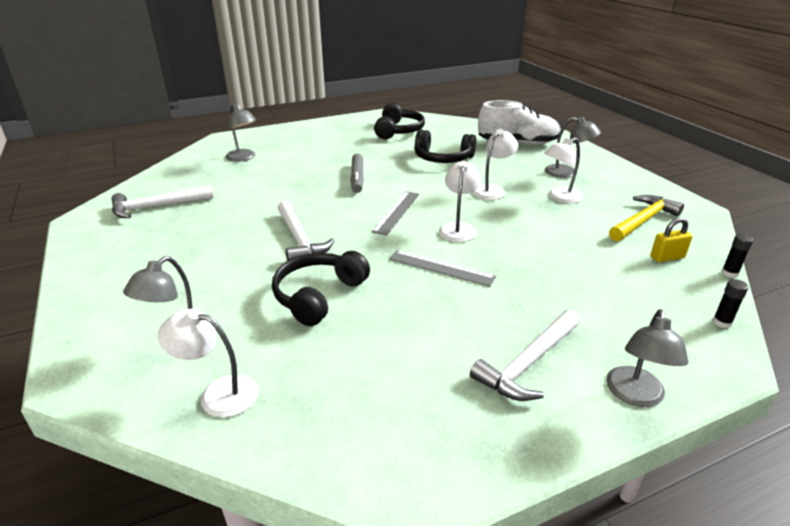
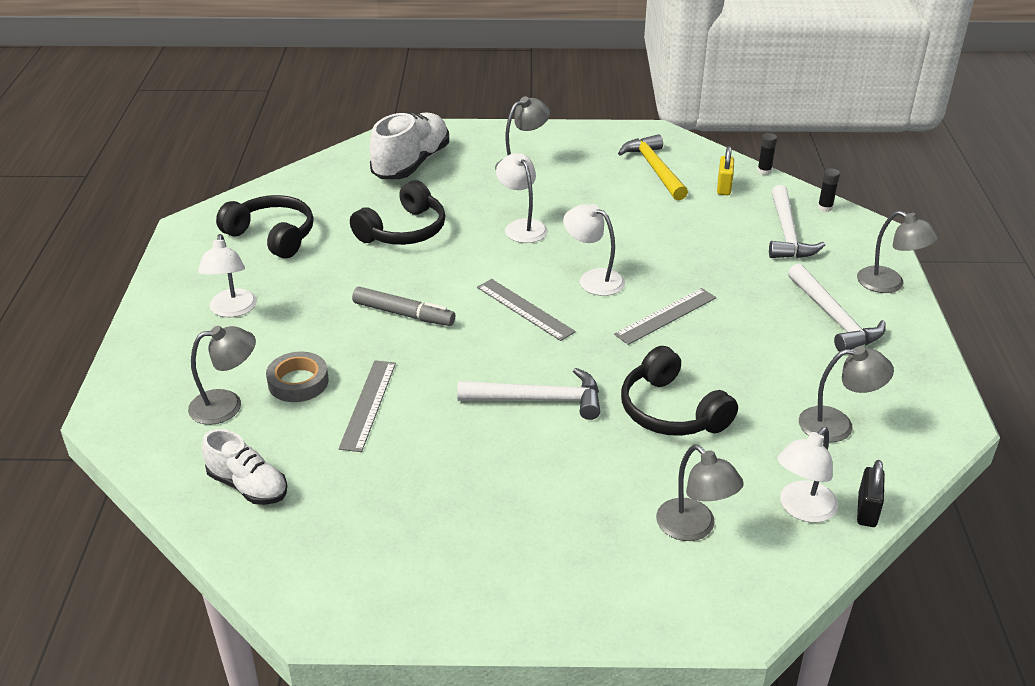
camera: 65 degrees left, 5 degrees up
(156, 207) = (338, 523): white hammer -> white hammer (787, 234)
(181, 178) = (248, 486): none -> white shoe
(229, 440) = (867, 510): none -> black padlock
(263, 189) = (368, 404): none -> grey ruler
(273, 168) = (298, 382): none -> grey tape
(353, 396) = (837, 425): none -> grey lamp
(560, 197) = (574, 193): white lamp -> white lamp (232, 310)

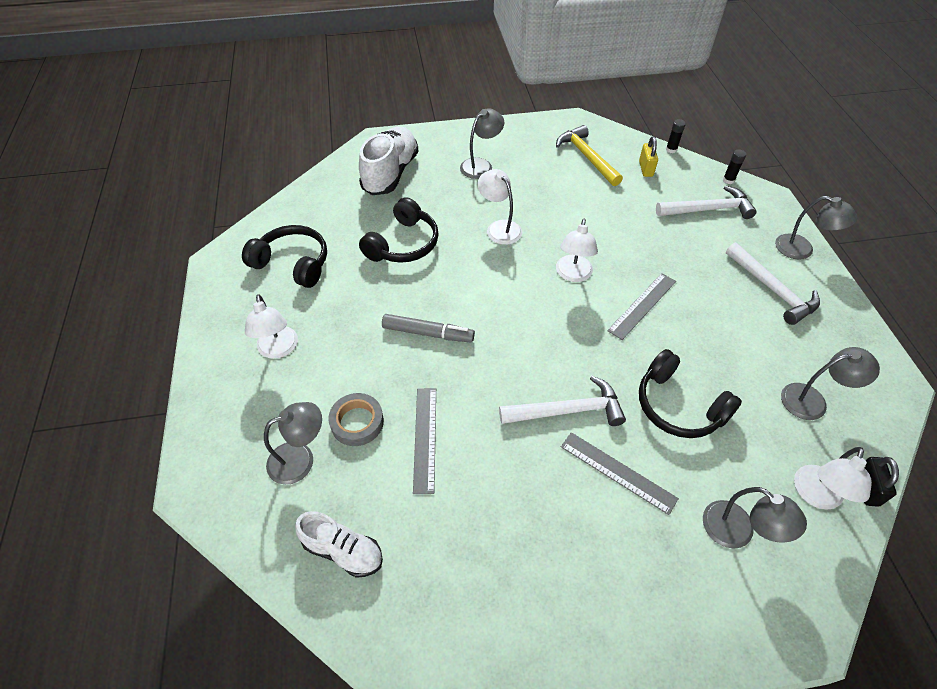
camera: 10 degrees left, 15 degrees up
(525, 309) = (527, 314): grey ruler -> grey ruler (617, 472)
(593, 279) = (573, 275): white lamp -> white lamp turned 105 degrees counterclockwise
(787, 234) = (709, 209): white hammer -> white hammer turned 90 degrees counterclockwise

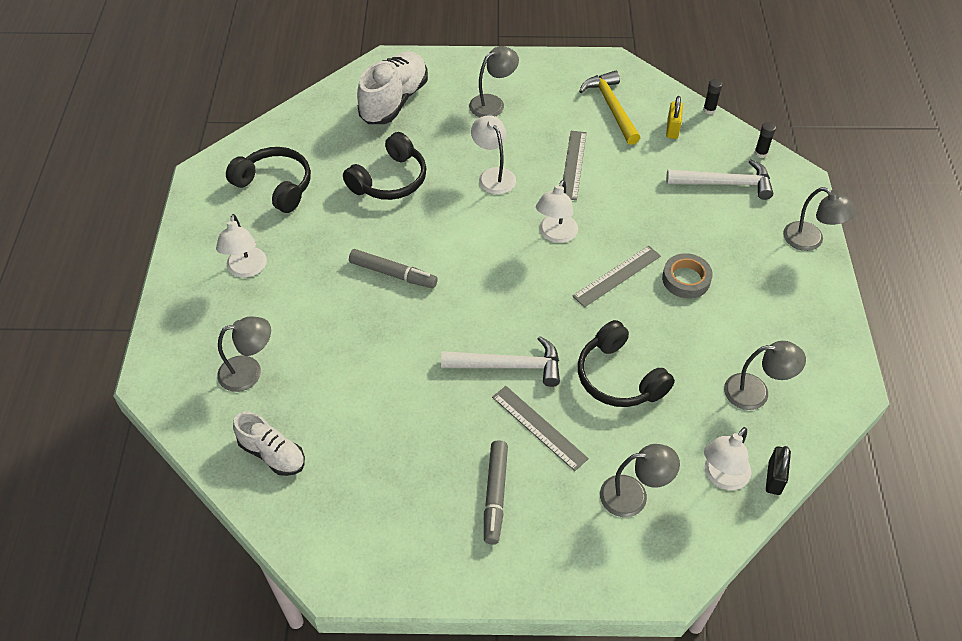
camera: 10 degrees right, 0 degrees up
(357, 422) = (307, 347): grey tape -> grey tape (686, 279)
(425, 438) = (366, 371): grey ruler -> grey ruler (573, 164)
(596, 558) = (495, 495): none -> grey marker
(737, 532) = (633, 495): grey lamp -> grey lamp turned 60 degrees counterclockwise
(772, 290) = (760, 279): white hammer -> none

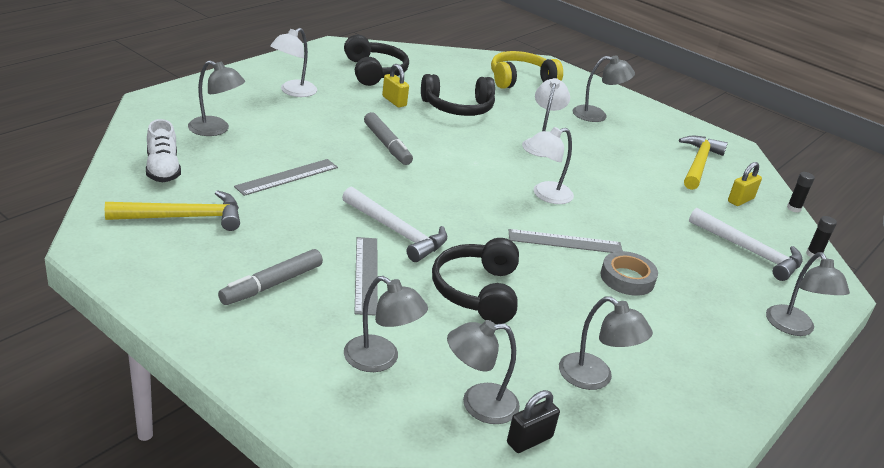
camera: 35 degrees right, 20 degrees down
(335, 213) = (394, 101): none -> yellow padlock
(357, 488) = (184, 217): none -> yellow hammer
(394, 101) = (520, 80): white shoe -> yellow headphones
(573, 164) = (618, 172): grey ruler -> grey ruler (287, 177)
(721, 477) = (478, 404): white lamp -> grey lamp

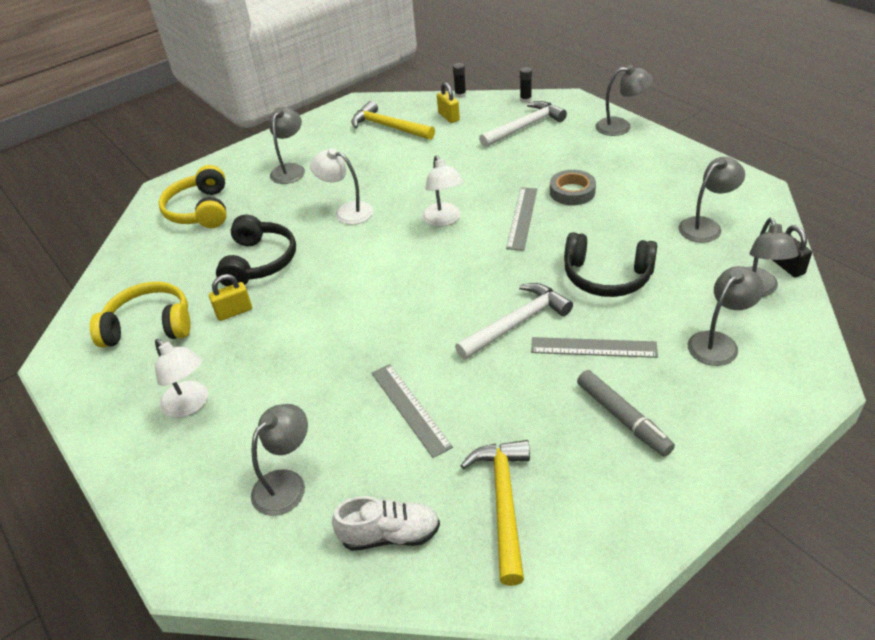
camera: 70 degrees left, 10 degrees up
(374, 72) = (149, 326): black headphones -> yellow headphones
(387, 145) = (340, 322): grey marker -> none

